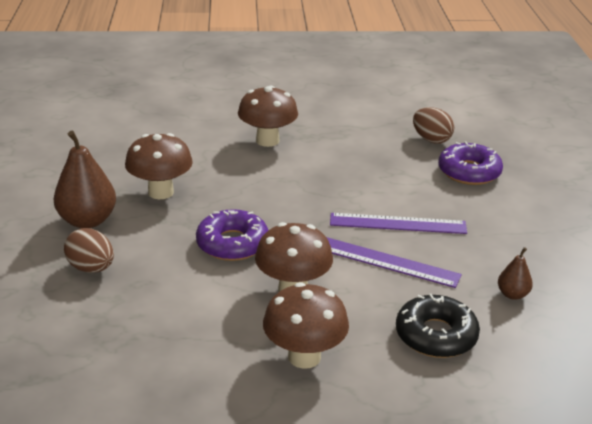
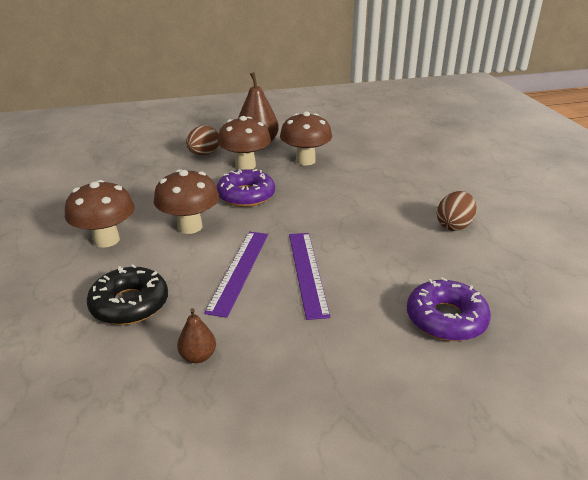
camera: 80 degrees right, 0 degrees up
(267, 141) = (417, 191): brown mushroom -> brown mushroom (245, 165)
(431, 140) = (503, 286): brown egg -> brown egg (454, 225)

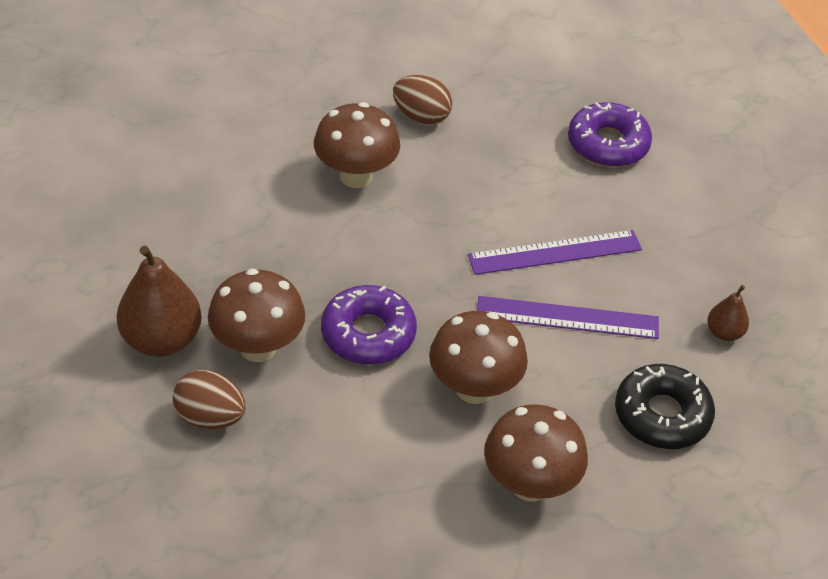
camera: 100 degrees left, 15 degrees up
(305, 161) = (233, 267): brown mushroom -> brown mushroom (356, 176)

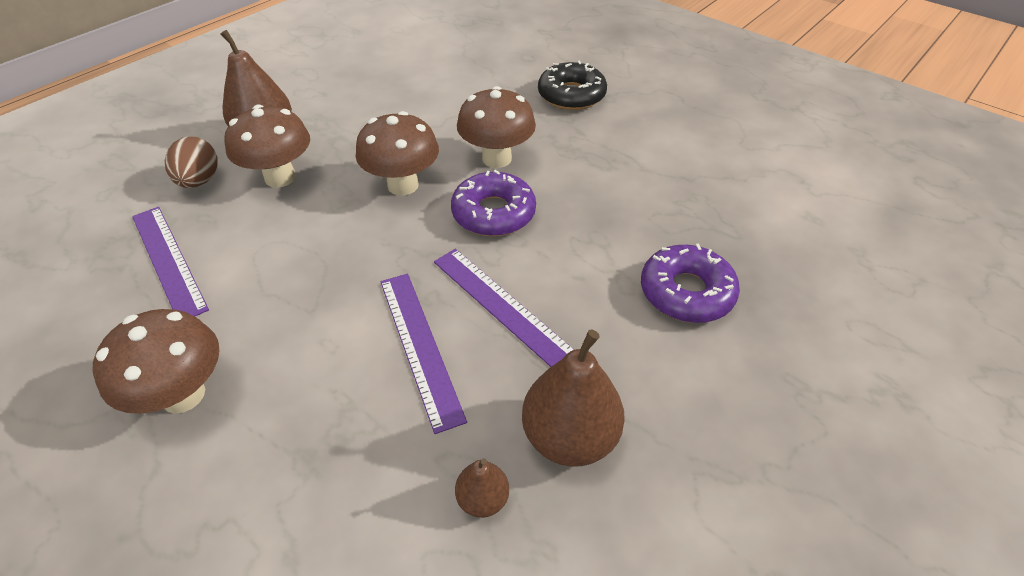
camera: 65 degrees right, 0 degrees up
(336, 467) = (168, 260): none -> purple ruler
(368, 334) = (325, 226): purple donut -> purple donut (493, 213)
(421, 117) = (597, 166): brown egg -> none
(474, 388) = (292, 311): brown mushroom -> brown mushroom (403, 185)
(662, 415) = (321, 478): black donut -> black donut (571, 95)
(699, 268) = (569, 436): none -> brown pear

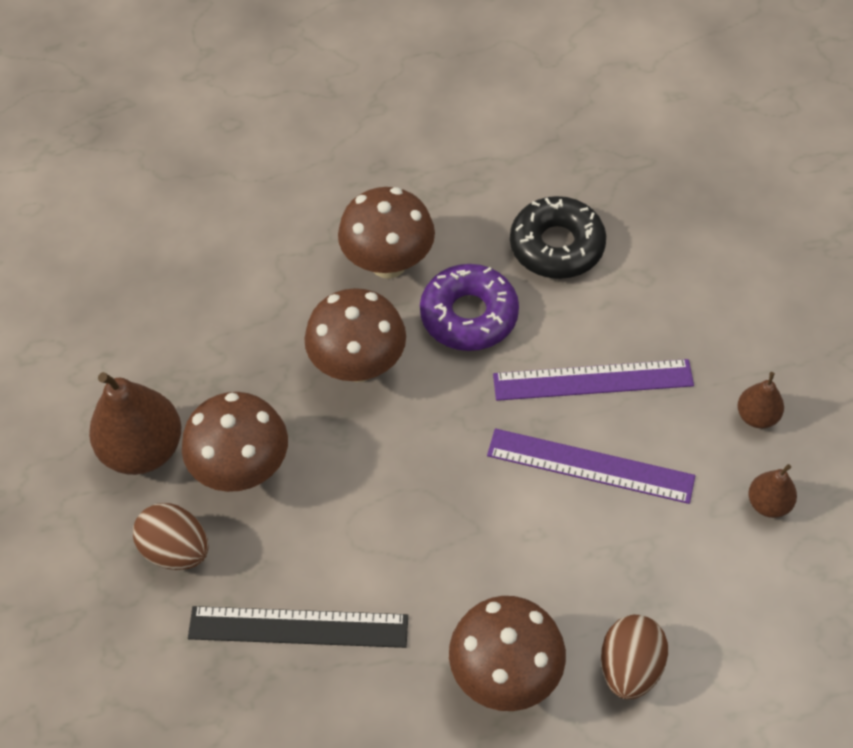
camera: 50 degrees left, 10 degrees up
(168, 260) = (298, 627): purple ruler -> black ruler
(233, 480) = (630, 667): none -> brown egg
(569, 436) = (757, 416): brown pear -> brown pear, size x0.51
(571, 95) = (342, 135): black donut -> black donut (557, 246)
(686, 292) = (682, 243): purple donut -> none

